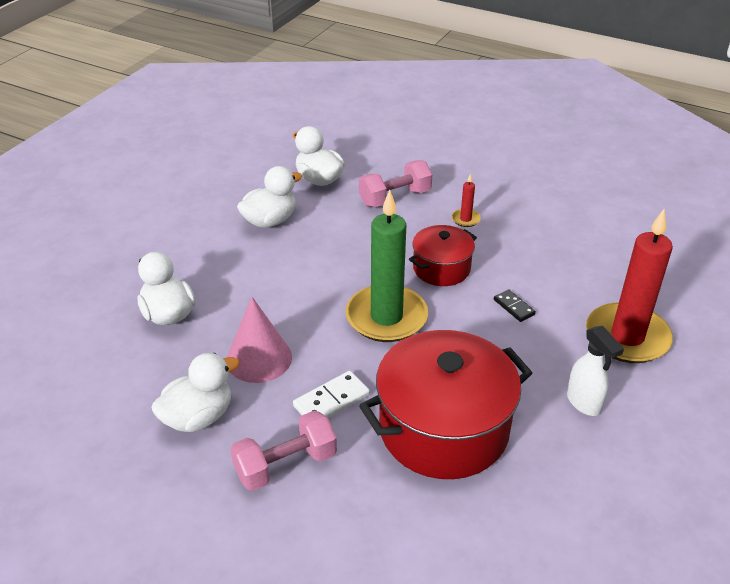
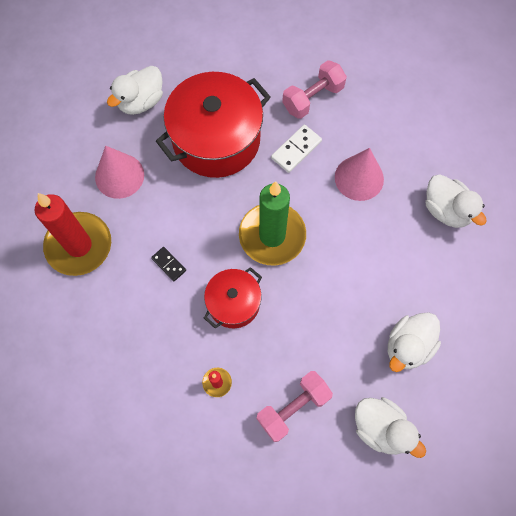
camera: 170 degrees right, 30 degrees up
(198, 417) = (382, 123): white duck -> white duck (141, 101)
(584, 403) = (119, 176): white spray bottle -> pink cone

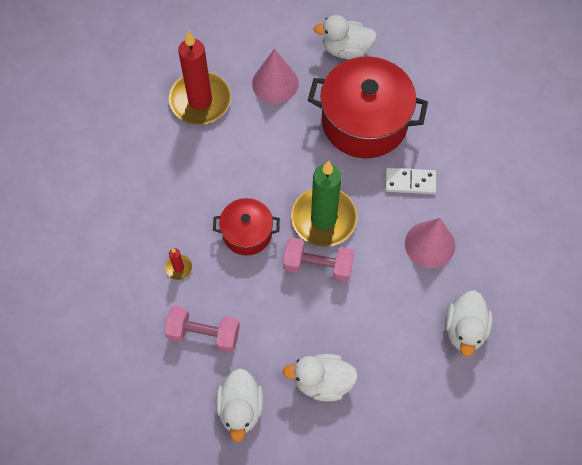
camera: 50 degrees right, 5 degrees down
(169, 264) = (238, 168): black domino -> none
(313, 98) = (466, 160): pink dumbbell -> pink dumbbell (318, 266)

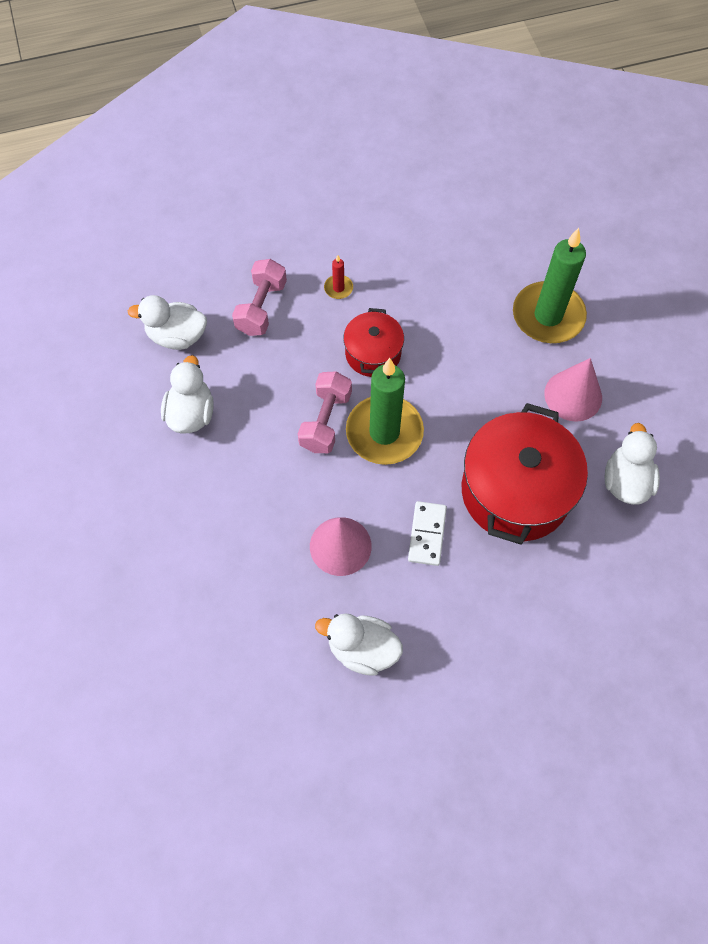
camera: 95 degrees right, 0 degrees up
(200, 100) = (548, 316): red candle -> green candle
(465, 330) = (227, 570): white duck -> white duck (362, 649)

